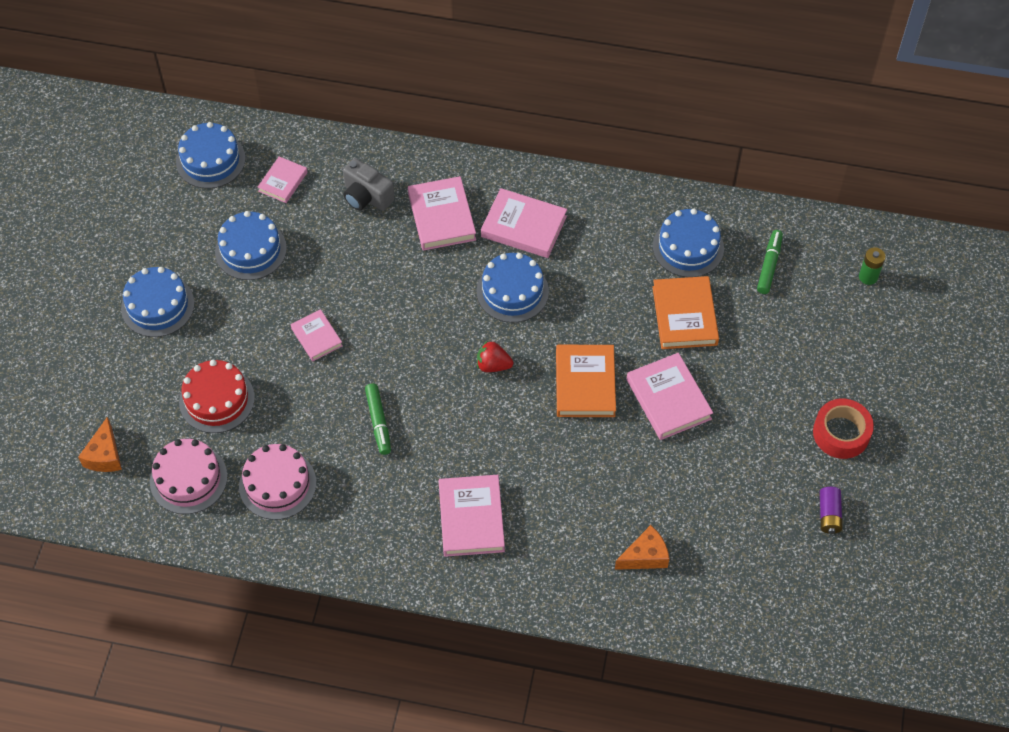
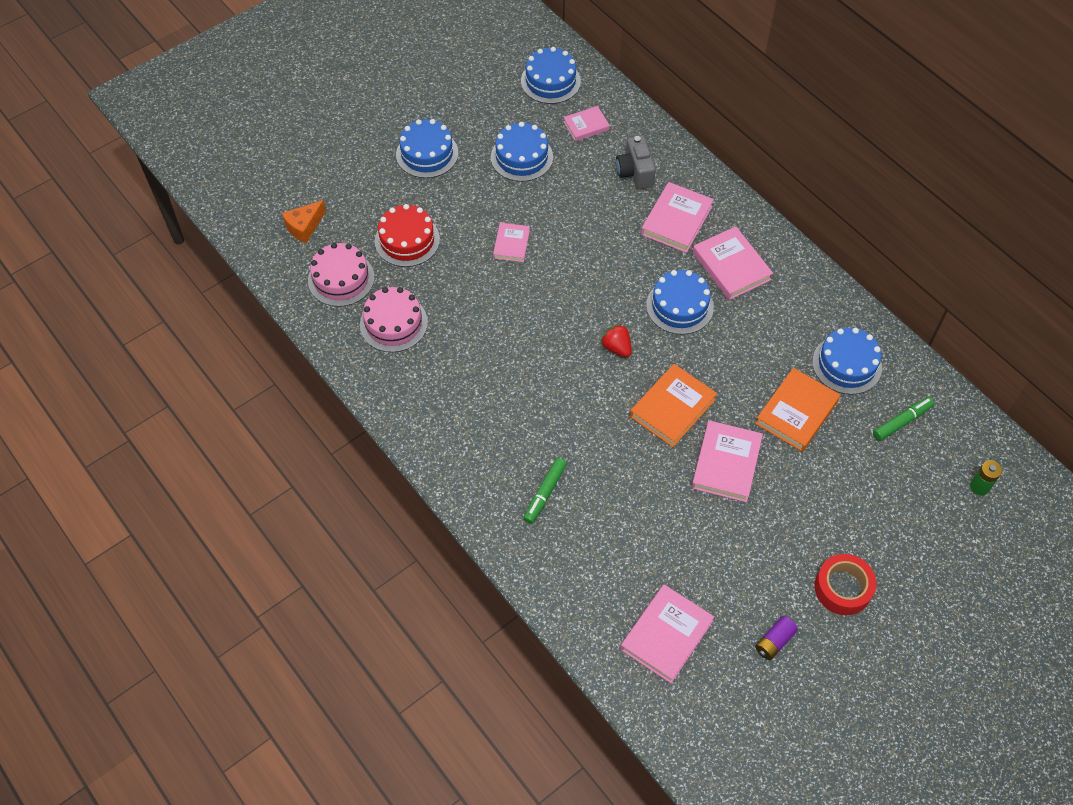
camera: 40 degrees right, 0 degrees up
(378, 422) = (499, 330): green marker -> green marker (544, 493)
(471, 518) = (501, 442): pink book -> pink book (666, 635)
(645, 556) = (601, 562): orange cheese -> none

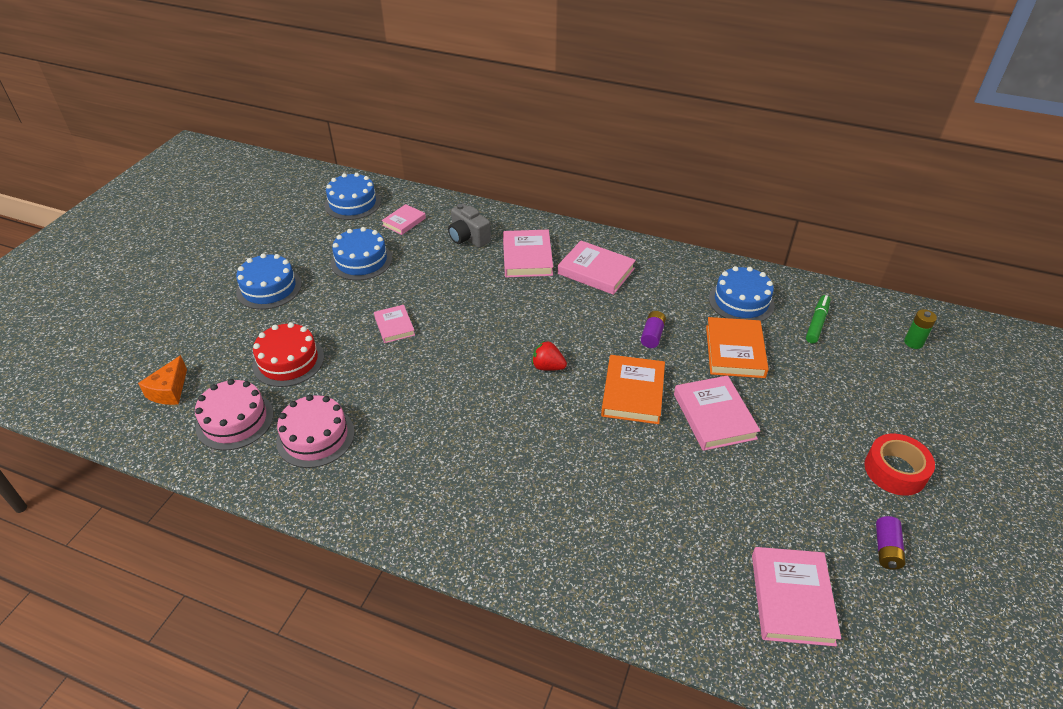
camera: 30 degrees left, 15 degrees down
(544, 493) = (573, 522): green marker -> none
(679, 306) = (577, 314): blue cake -> none
(732, 360) = (652, 335): none -> purple battery

